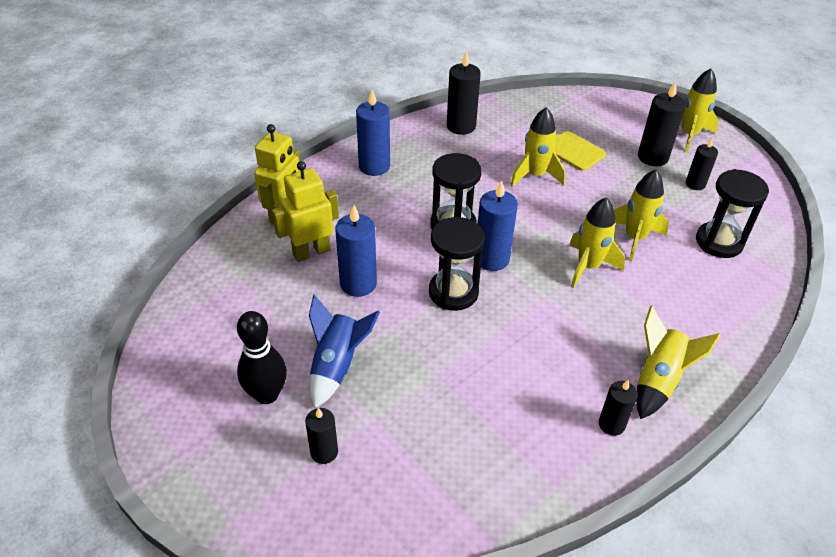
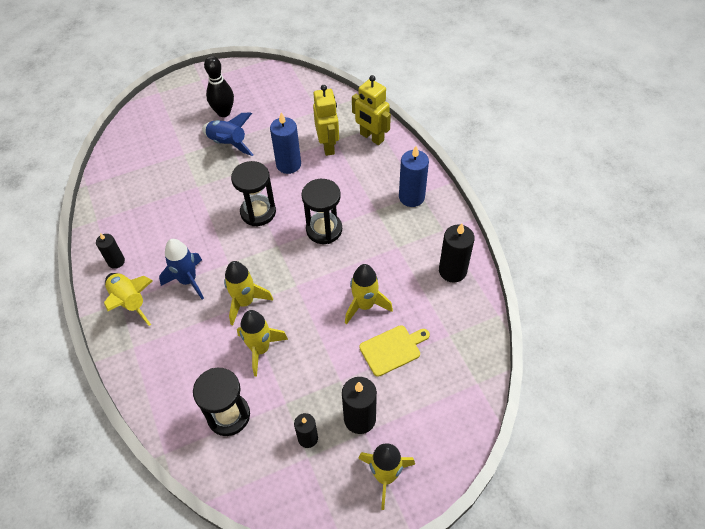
camera: 110 degrees right, 10 degrees up
(324, 452) = (175, 130): black candle -> none
(491, 259) = (279, 243): blue candle -> none
(592, 329) = (188, 281): none -> blue rocket

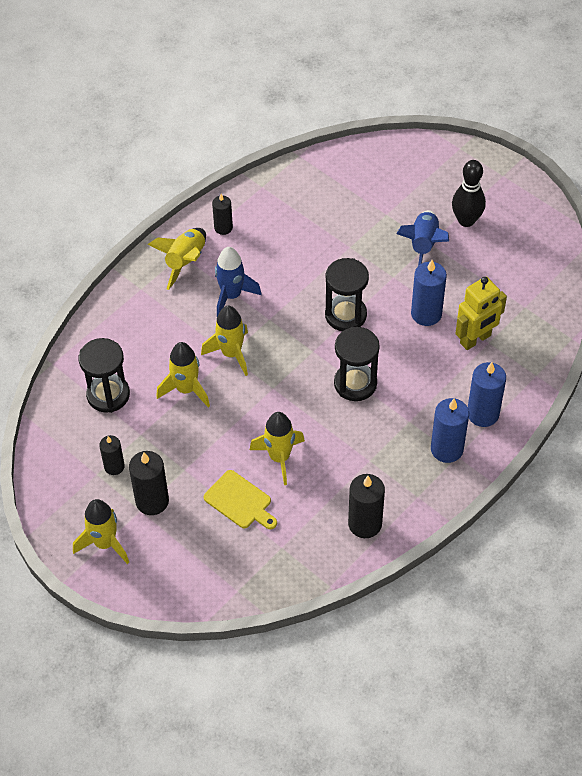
camera: 65 degrees right, 0 degrees up
(371, 137) = (514, 376): yellow robot -> none
(392, 166) = (483, 414): none -> blue candle

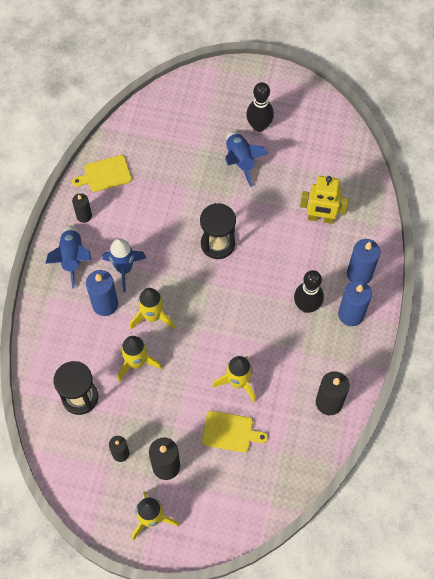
camera: 30 degrees left, 10 degrees up
(185, 262) = (72, 258): yellow rocket -> blue rocket
(270, 198) = (105, 174): none -> yellow cutting board
(355, 383) = (257, 295): black hourglass -> none
(403, 418) = (306, 306): none -> black bowling pin
(426, 314) = (274, 214): blue candle -> blue candle (105, 304)
(475, 339) = (320, 218): yellow robot -> yellow robot turned 75 degrees clockwise

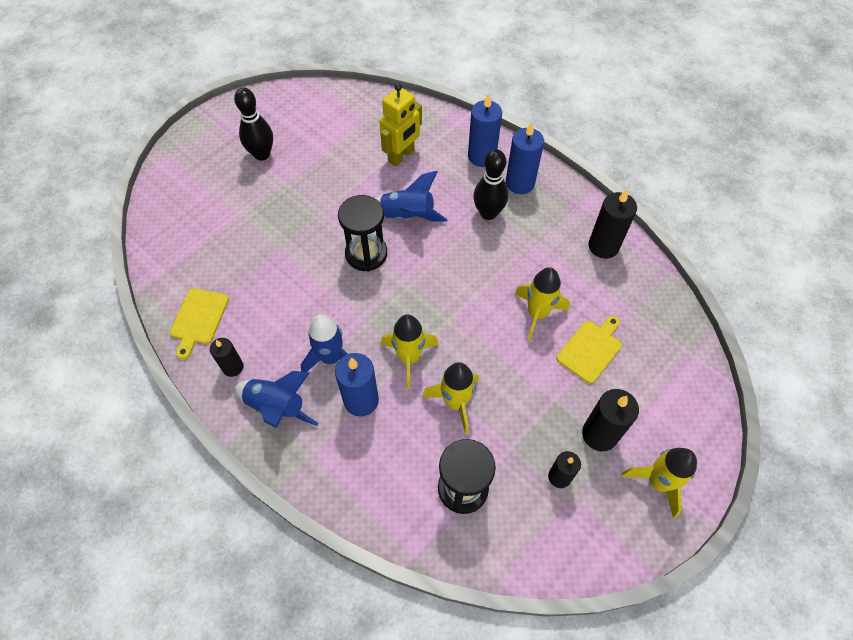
camera: 60 degrees left, 5 degrees down
(240, 161) = (287, 188): blue rocket -> blue rocket (407, 216)

